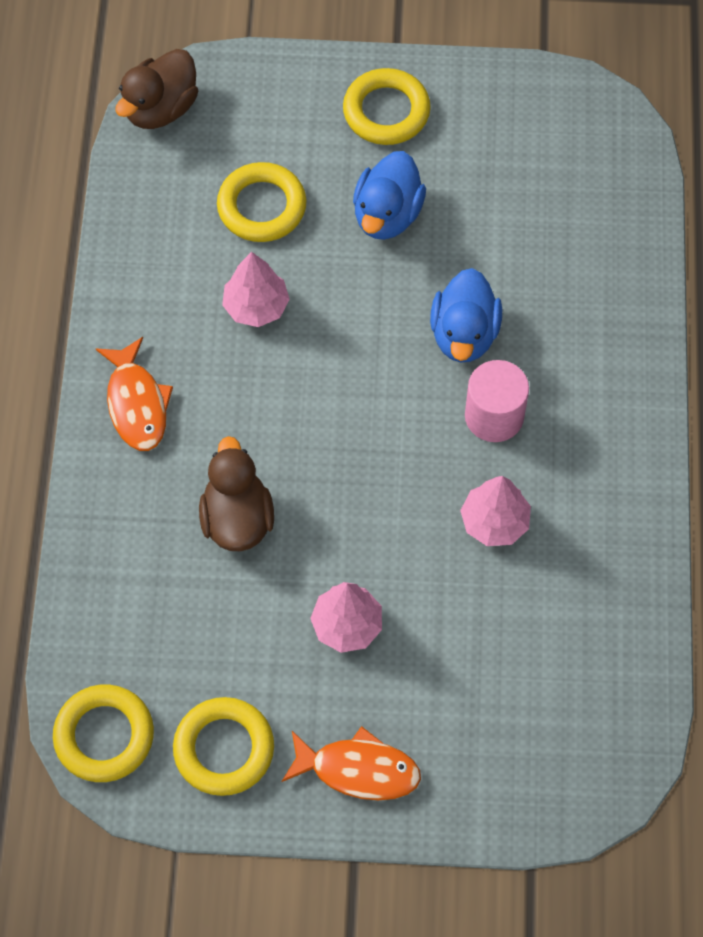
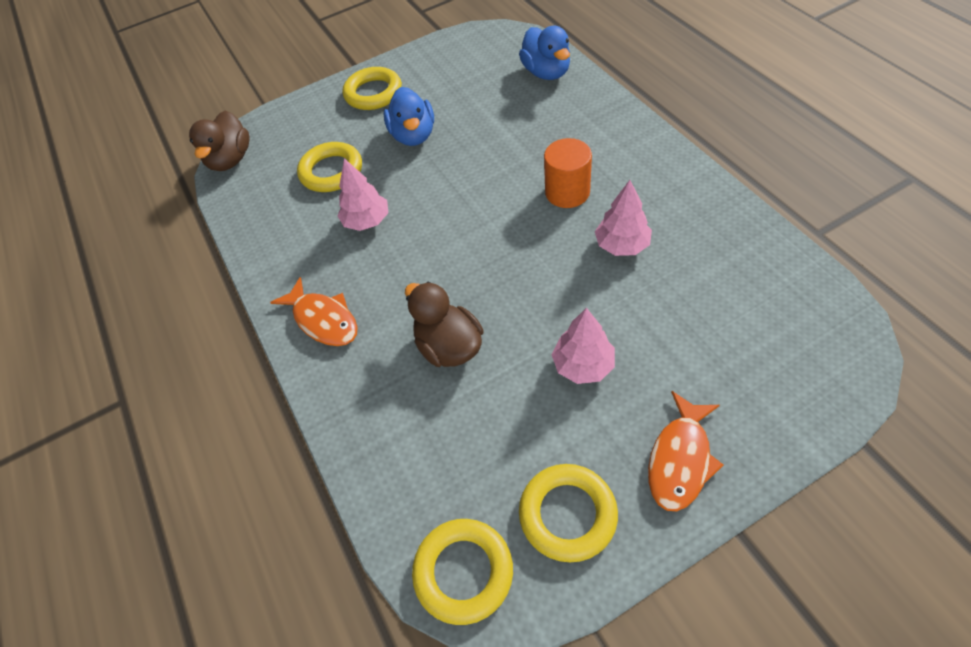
camera: 25 degrees left, 10 degrees down
(358, 770) = (680, 459): orange fish -> orange fish turned 135 degrees clockwise
(464, 334) = (511, 164): blue duck -> blue duck (546, 72)
(494, 416) = (567, 192): pink cylinder -> orange cylinder

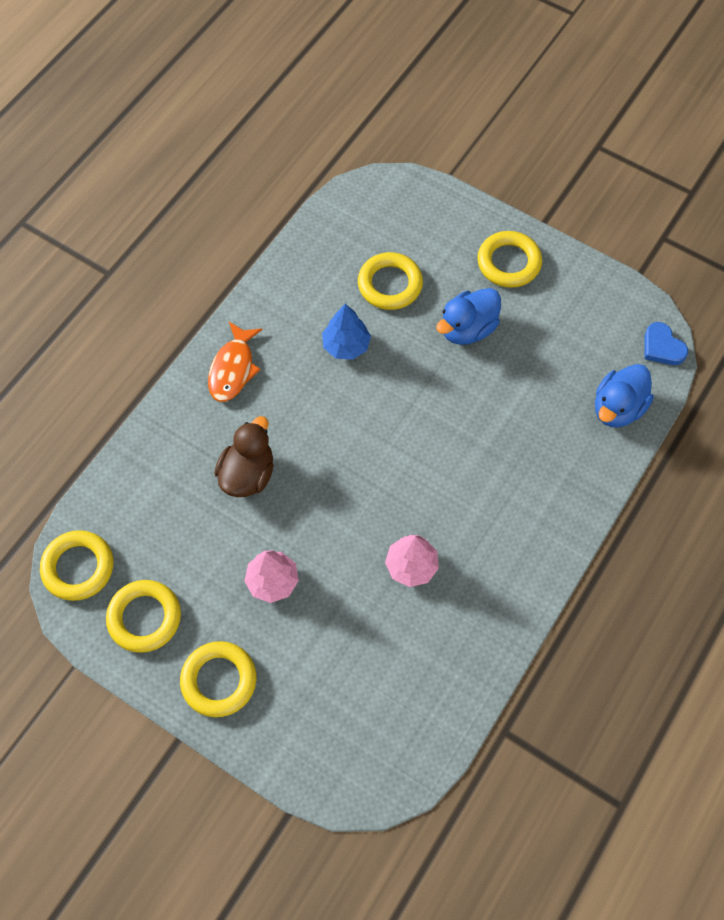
camera: 55 degrees right, 10 degrees up
(230, 160) = (366, 193): brown duck -> none
(367, 221) = (346, 345): pink tree -> blue tree
(510, 35) = (662, 347): none -> blue heart
(567, 192) = (455, 495): orange cylinder -> none
(680, 459) = (219, 680): orange fish -> yellow ring

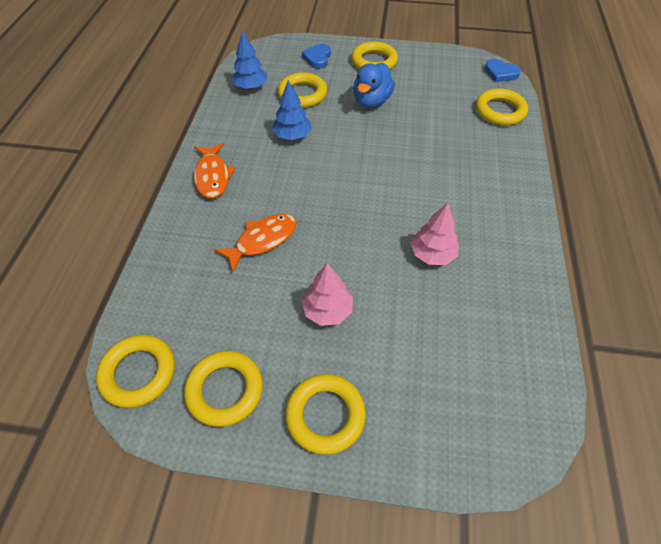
camera: 25 degrees left, 10 degrees down
(248, 474) = (262, 240): brown duck -> orange fish
(334, 248) = (251, 87): none -> blue tree
(439, 229) = (317, 58): none -> blue heart
(617, 408) = (500, 111): blue duck -> yellow ring

